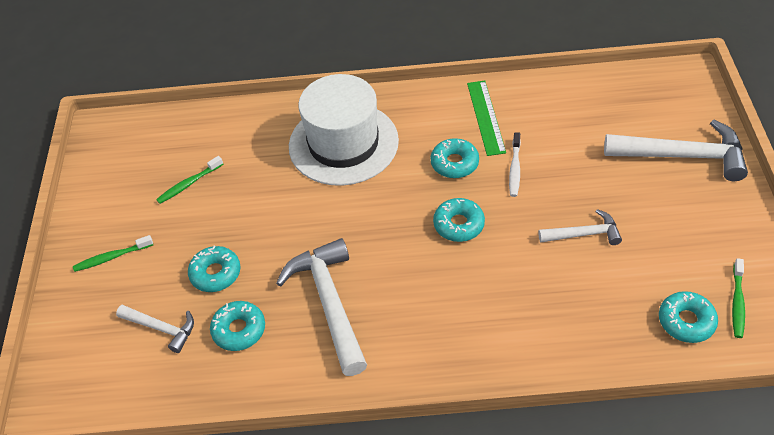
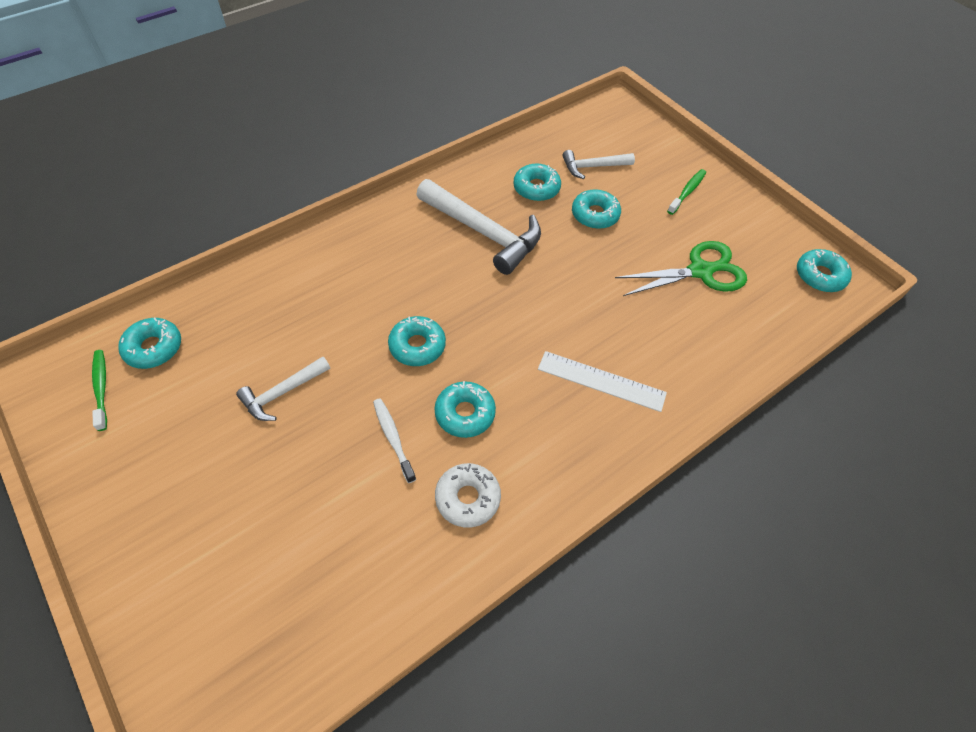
camera: 140 degrees right, 5 degrees up
(110, 141) = (820, 276): none -> turquoise donut
(189, 184) = (701, 271): green toothbrush -> green scissors
(343, 143) = (601, 381): white hat -> white ruler
(486, 117) = (467, 498): green ruler -> white donut
(682, 156) = (187, 560): white hammer -> none

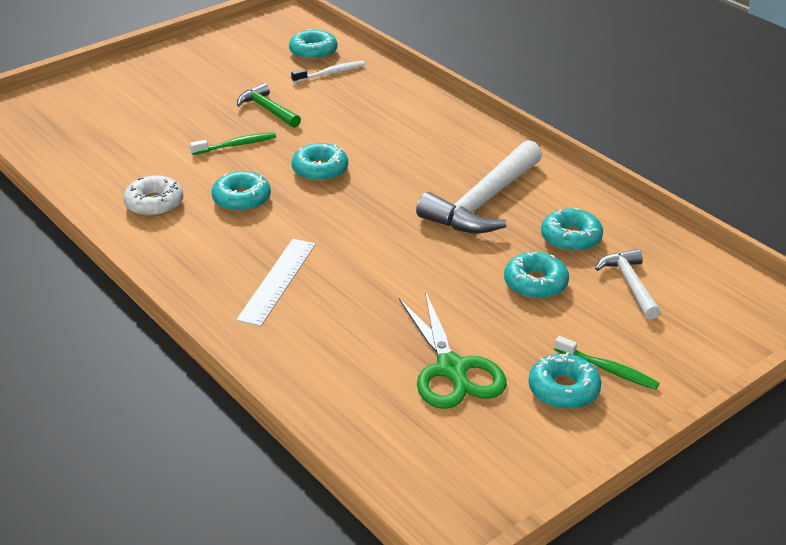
camera: 90 degrees right, 20 degrees down
(101, 388) = (274, 39): green toothbrush -> green toothbrush (236, 145)
(282, 393) = (268, 109): white hammer -> green hammer
(393, 438) = (218, 164): white toothbrush -> white toothbrush (330, 73)
(820, 276) = (463, 492): turquoise donut -> turquoise donut (563, 389)

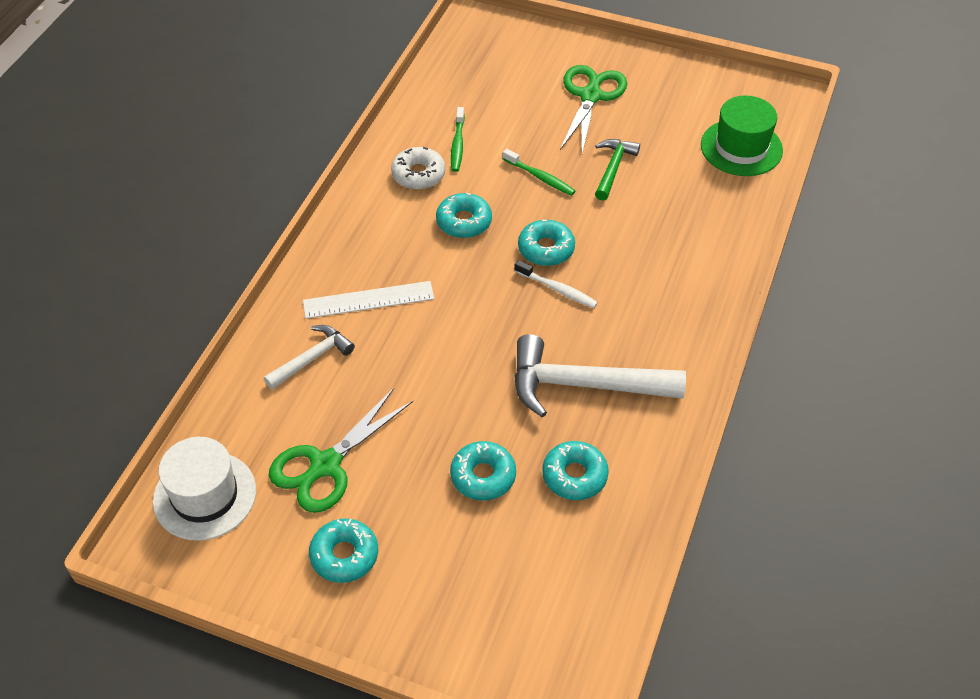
camera: 60 degrees right, 15 degrees up
(173, 91) = (590, 96): none -> green scissors
(313, 52) = (741, 148): turquoise donut -> green hat
(330, 73) = (713, 178): white toothbrush -> white toothbrush (557, 289)
(425, 462) = (205, 495): none -> white hat
(608, 369) = (391, 579): green toothbrush -> green toothbrush (457, 144)
(630, 284) = (532, 551): white hammer -> white hammer (312, 358)

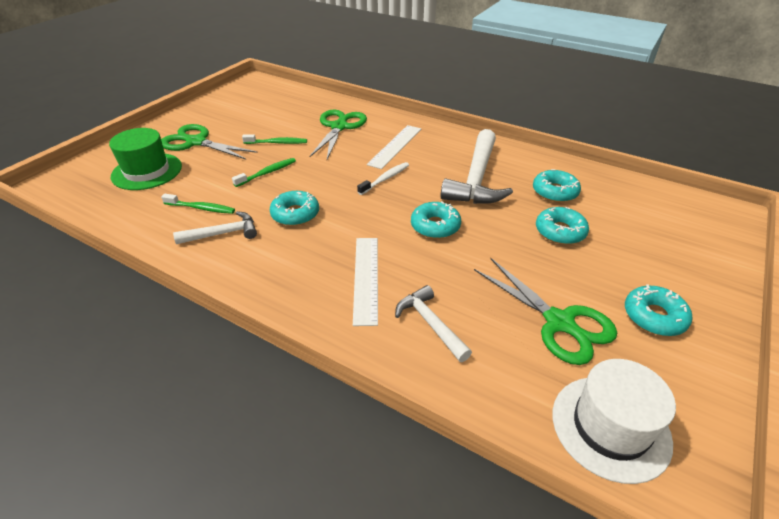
camera: 80 degrees left, 10 degrees down
(418, 174) = (223, 233): white donut -> white hammer
(546, 249) = (343, 179): turquoise donut -> turquoise donut (435, 226)
(613, 168) = (277, 143): green hammer -> green toothbrush
(644, 288) = (395, 146): none -> white ruler
(679, 220) = (339, 127): none -> green scissors
(741, 148) = (287, 99): green hat -> green hat (147, 171)

